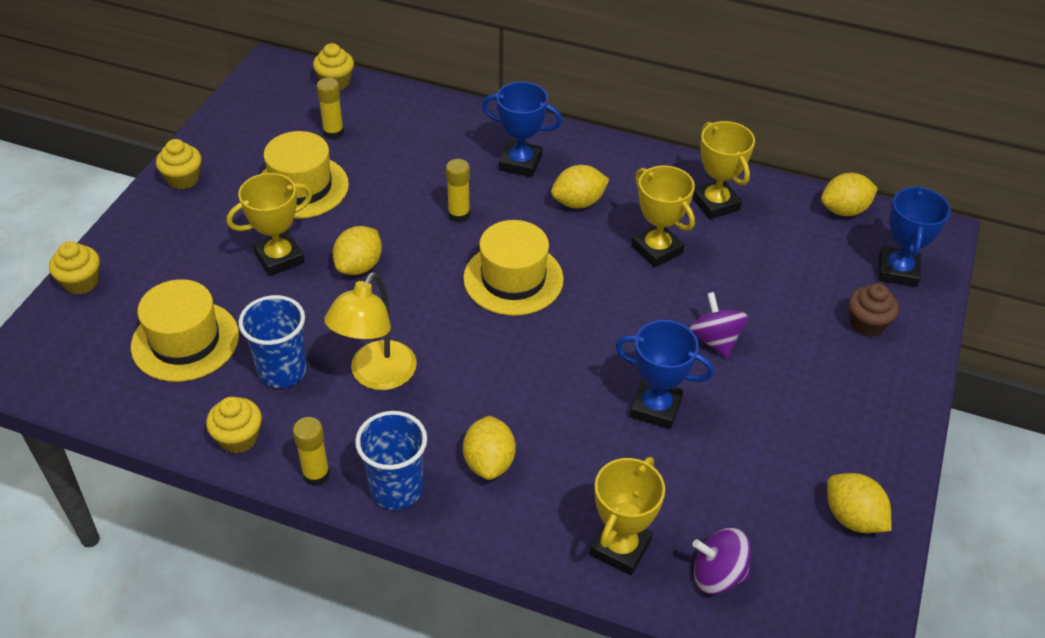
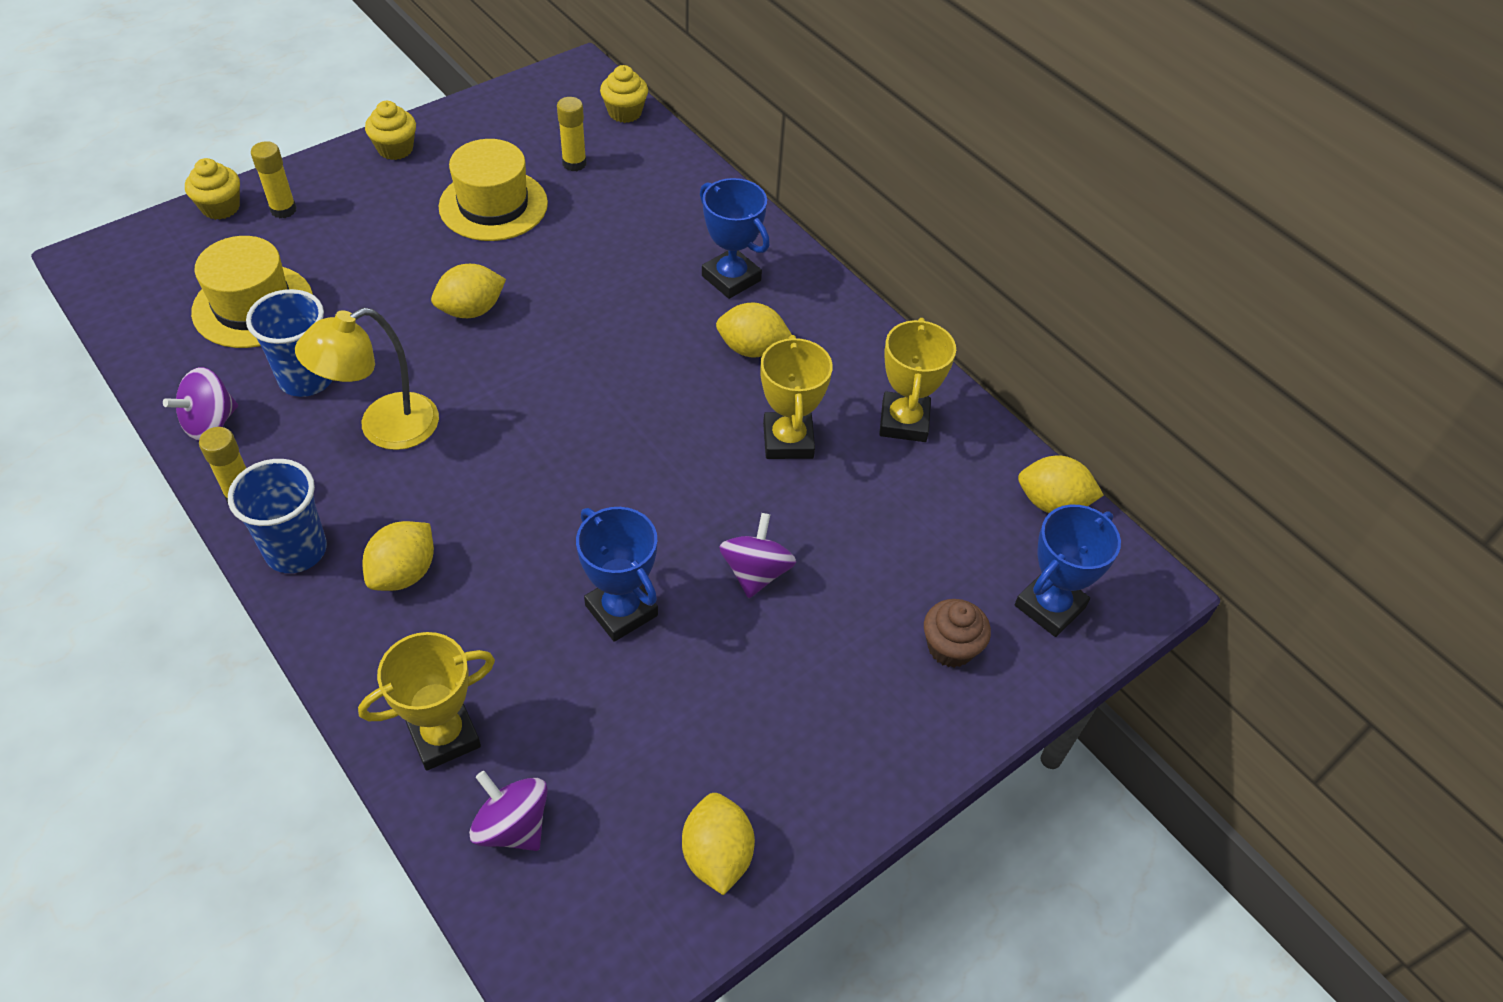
camera: 30 degrees right, 5 degrees up
(238, 438) = (210, 423): yellow cupcake -> purple spinning top
(279, 258) = (407, 266): yellow trophy -> none
(459, 215) = (616, 304): yellow glue stick -> yellow glue stick (283, 210)
(513, 279) = (607, 397): yellow hat -> none

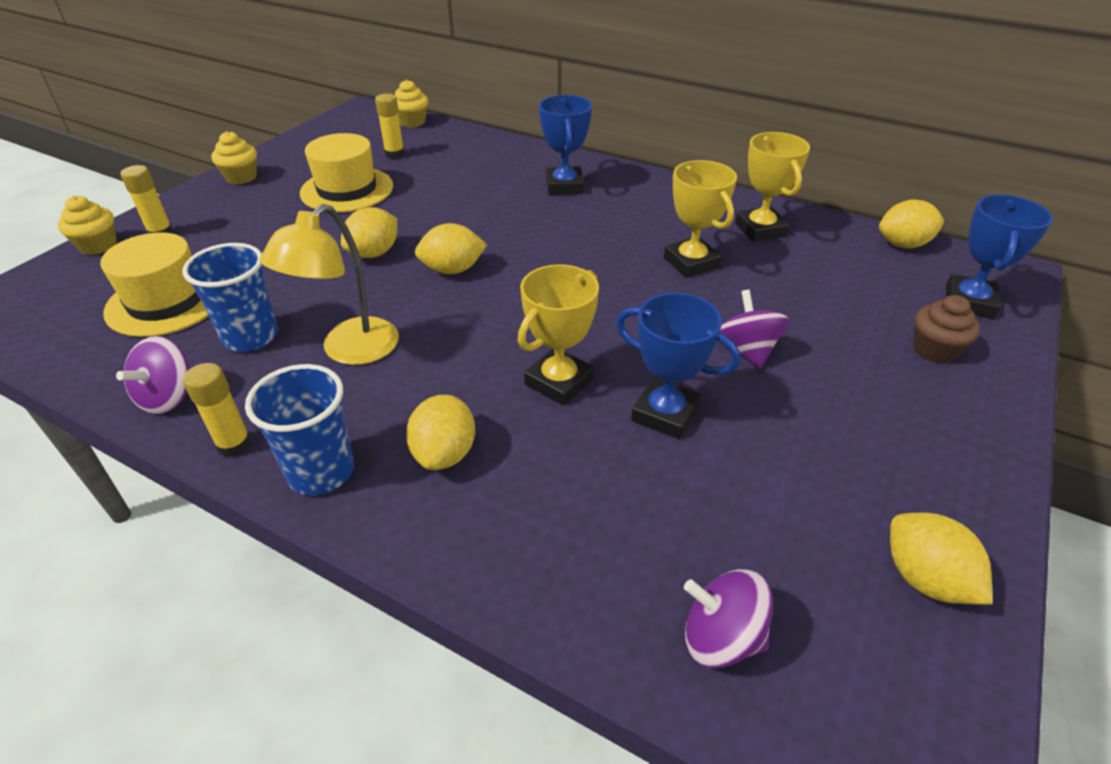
camera: 20 degrees left, 10 degrees down
(444, 736) = (586, 580): yellow trophy -> yellow trophy (559, 382)
(731, 278) = (564, 186): blue trophy -> blue trophy turned 60 degrees clockwise
(752, 349) = (615, 219): yellow lemon -> yellow lemon (452, 270)

